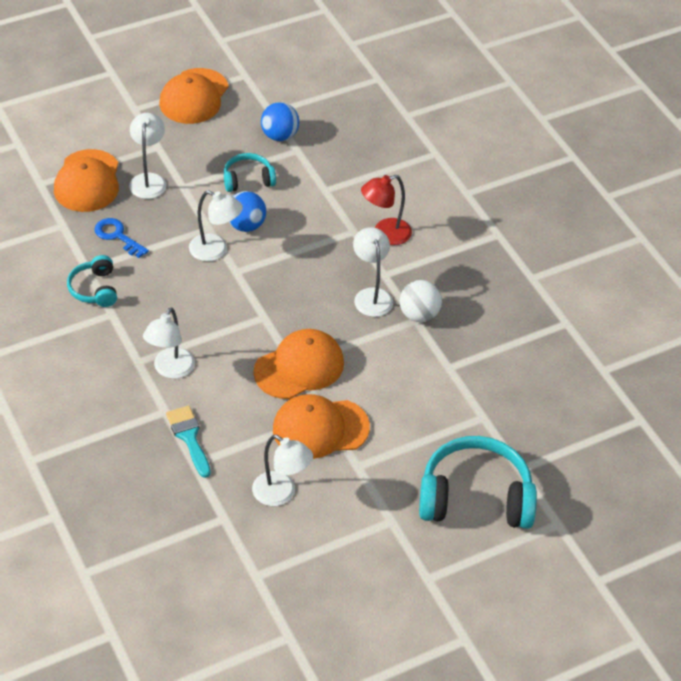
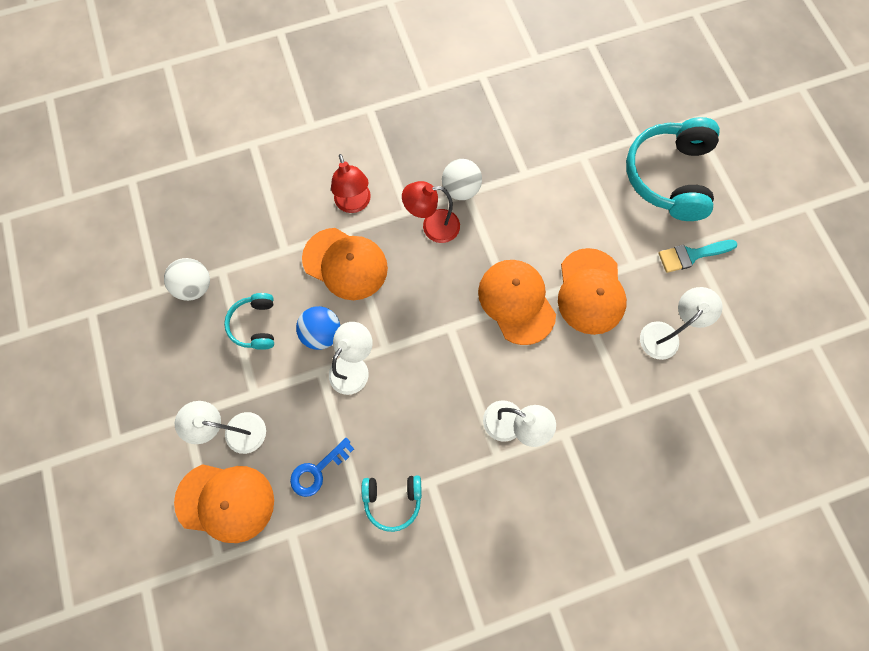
camera: 80 degrees left, 25 degrees up
(189, 437) = (597, 413): turquoise brush -> turquoise brush (691, 255)
(194, 97) = (112, 371): orange cap -> orange cap (345, 264)
(279, 136) = (195, 286): blue ball -> white ball
(371, 296) = (433, 227): white lamp -> red lamp

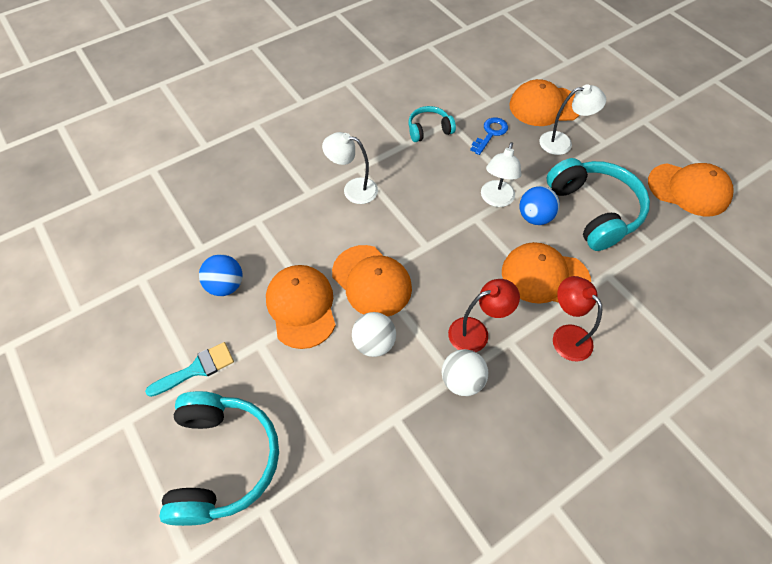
camera: 165 degrees right, 15 degrees down
(137, 324) = (689, 189): none -> orange cap
(195, 286) = (664, 227): white ball -> white ball (374, 343)
(255, 325) = (594, 211): turquoise headphones -> turquoise headphones, size x1.92
(664, 334) = (226, 285): white lamp -> blue ball

